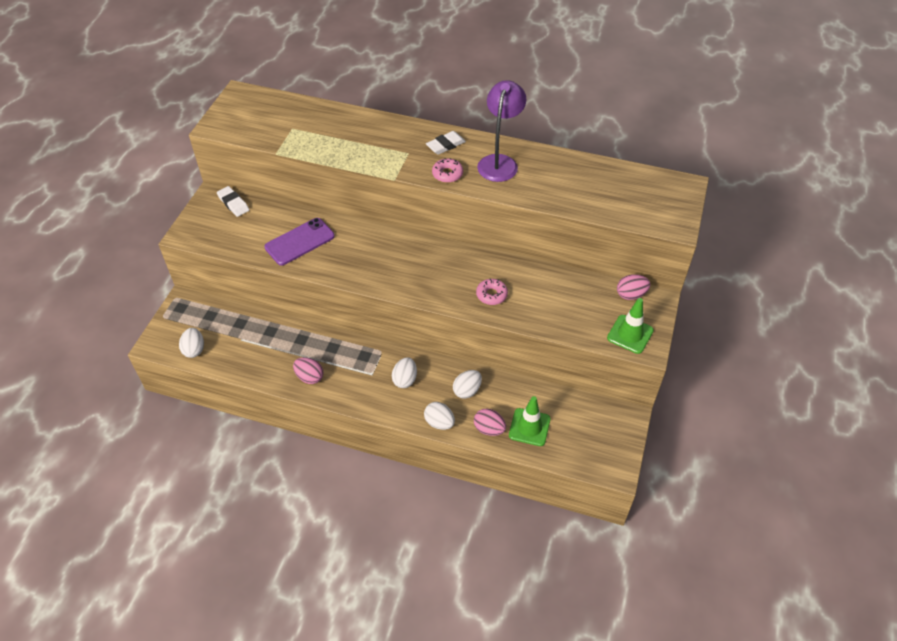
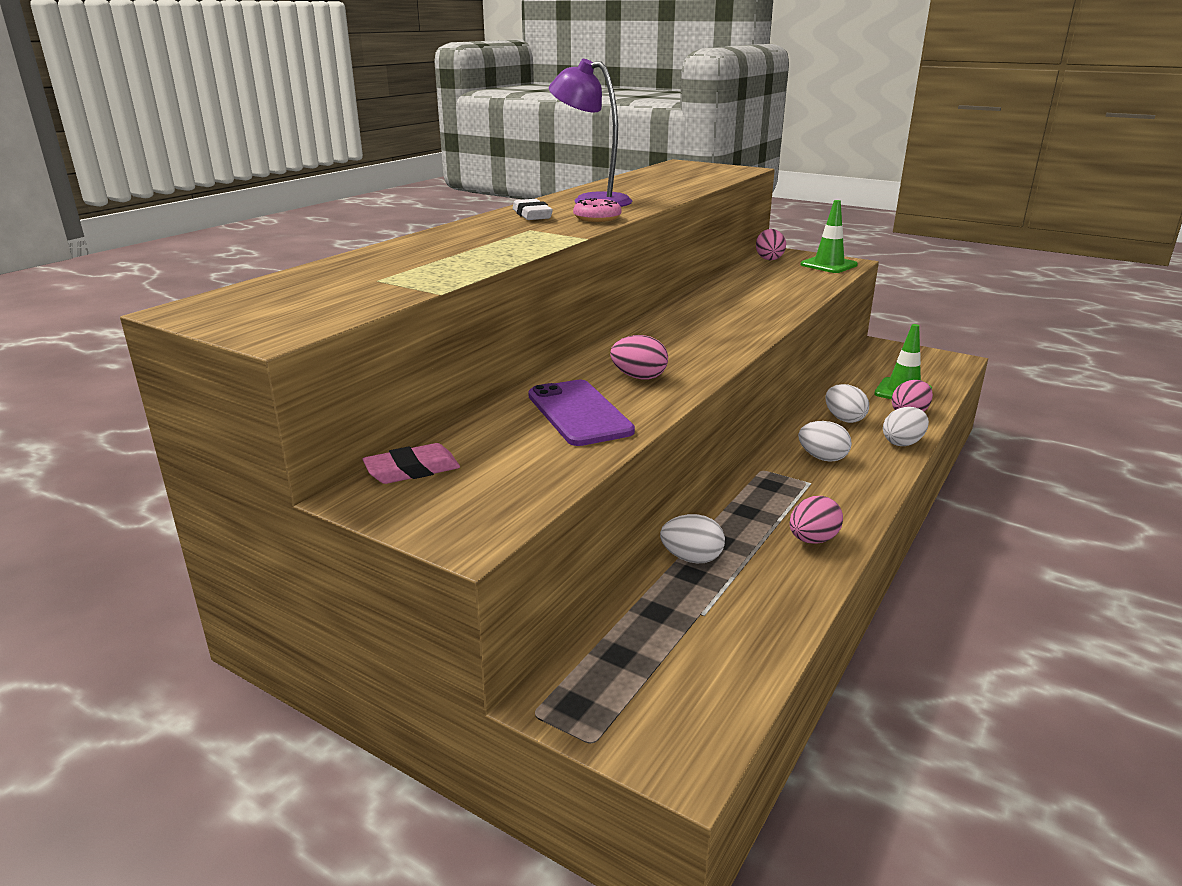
camera: 75 degrees left, 25 degrees down
(194, 349) = (719, 687): white egg -> white egg (691, 558)
(233, 203) = (412, 470): white eraser -> pink eraser
(351, 256) = (639, 377): none -> pink egg
(491, 295) = (754, 308): pink donut -> none

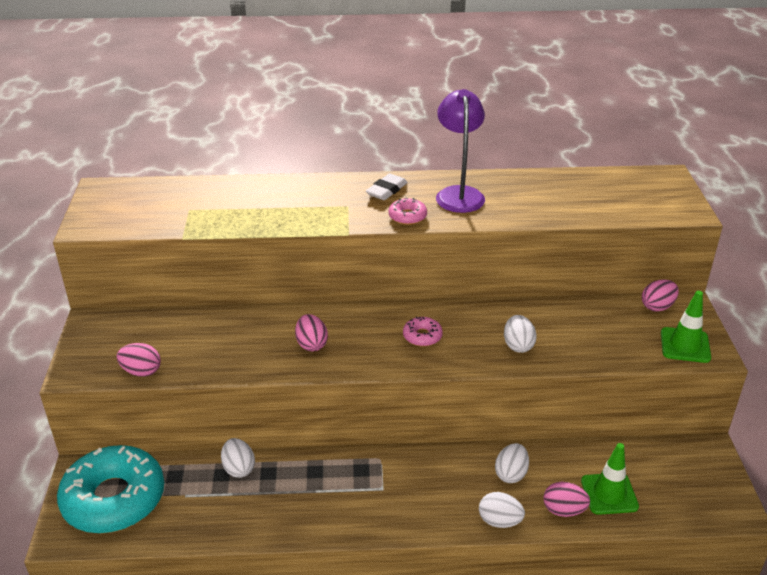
camera: 55 degrees right, 10 degrees up
(412, 470) = (125, 323): pink eraser -> none
(579, 413) = (236, 344): purple phone -> none
(651, 681) = (114, 499): none -> turquoise donut
(697, 331) = (422, 336): none -> pink donut
(812, 540) = (303, 515): pink egg -> pink egg (141, 371)
(822, 458) = (428, 483): white egg -> white egg (518, 345)

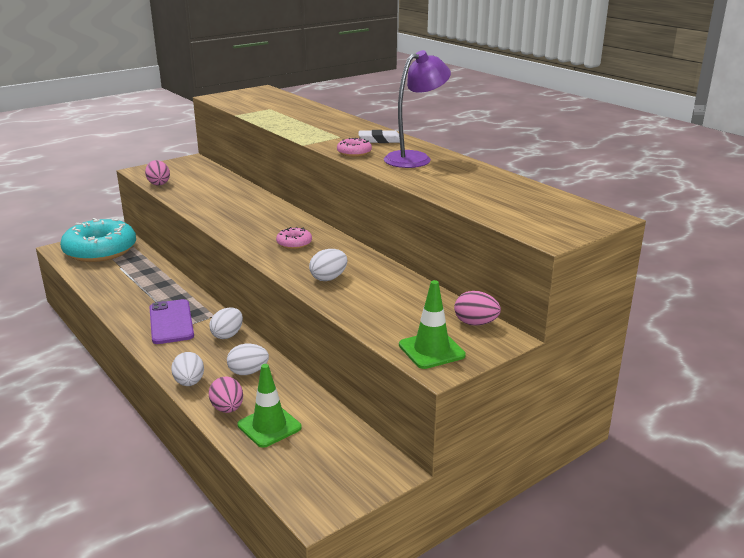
camera: 55 degrees right, 10 degrees down
(239, 468) = (158, 274): white egg -> white egg (227, 335)
(311, 344) = (239, 214): pink egg -> none
(365, 495) = (171, 322): none -> purple phone

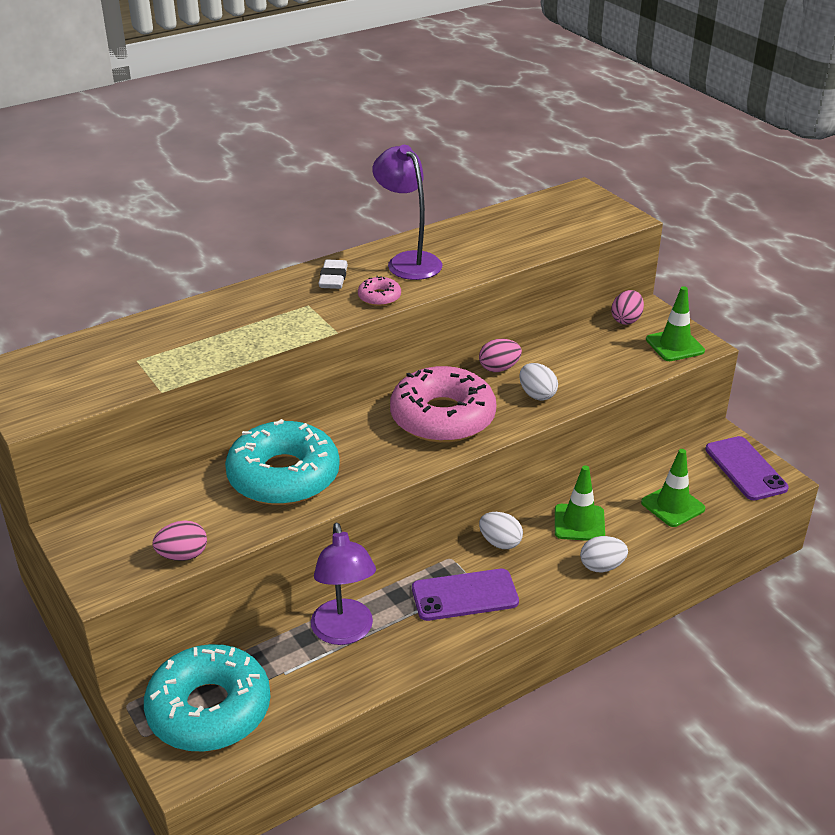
camera: 85 degrees left, 10 degrees up
(148, 282) = (344, 632): none -> purple lamp
(227, 409) = (647, 535): pink egg -> pink egg (499, 368)
(228, 200) = (283, 476): none -> turquoise donut
(248, 372) = (579, 523): white egg -> green traffic cone
(294, 243) = (442, 417): pink donut -> pink donut, size x2.42
(332, 483) = (745, 469): none -> purple phone

